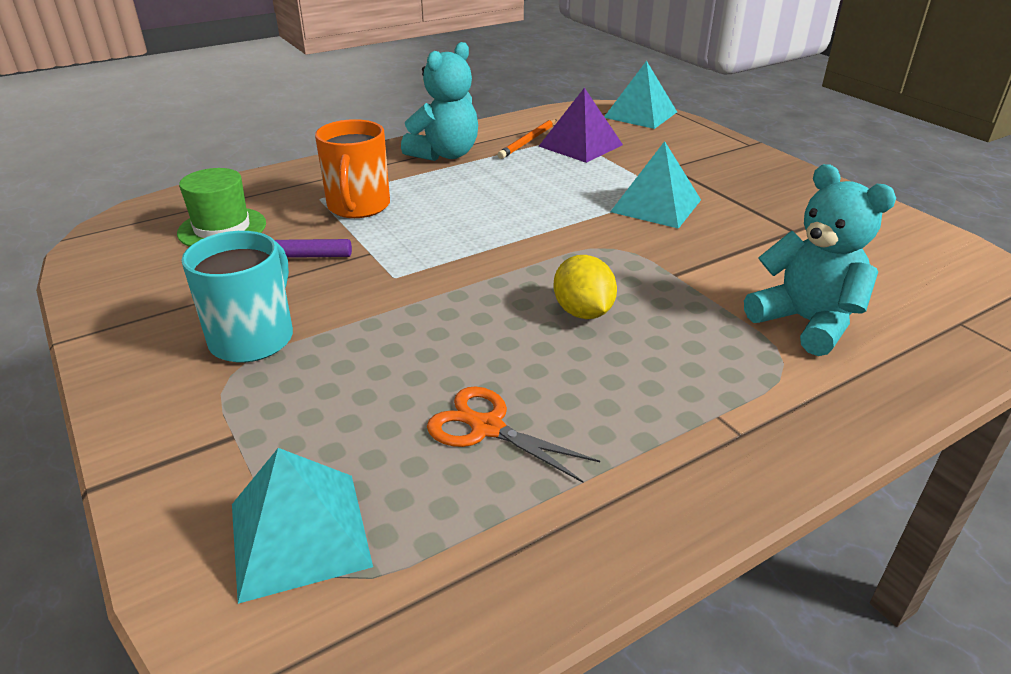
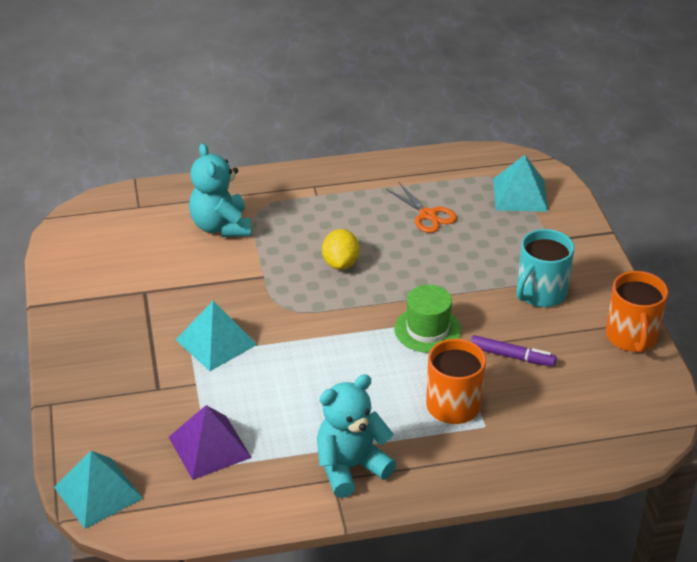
camera: 160 degrees left, 5 degrees up
(113, 309) = (631, 337): none -> orange mug
(222, 228) = (567, 404): green hat -> green hat (427, 329)
(528, 141) = (255, 470): orange pencil -> none

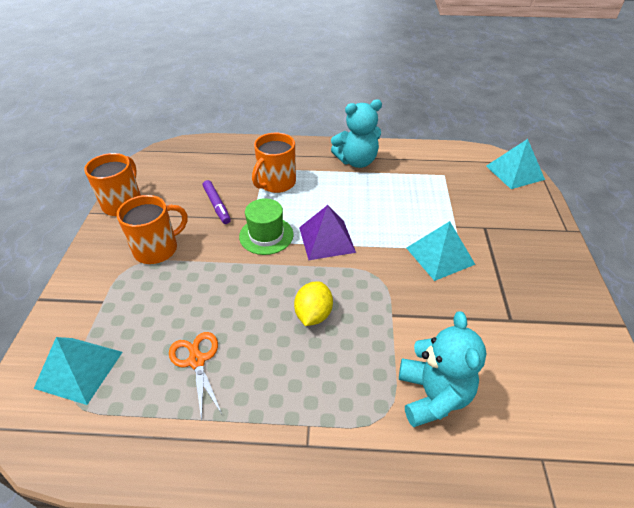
camera: 165 degrees left, 5 degrees up
(209, 447) = (445, 185): purple pyramid -> purple pyramid (327, 239)
(512, 356) = (217, 205): purple marker -> purple marker turned 150 degrees counterclockwise
(540, 293) = (157, 249): turquoise mug -> orange mug

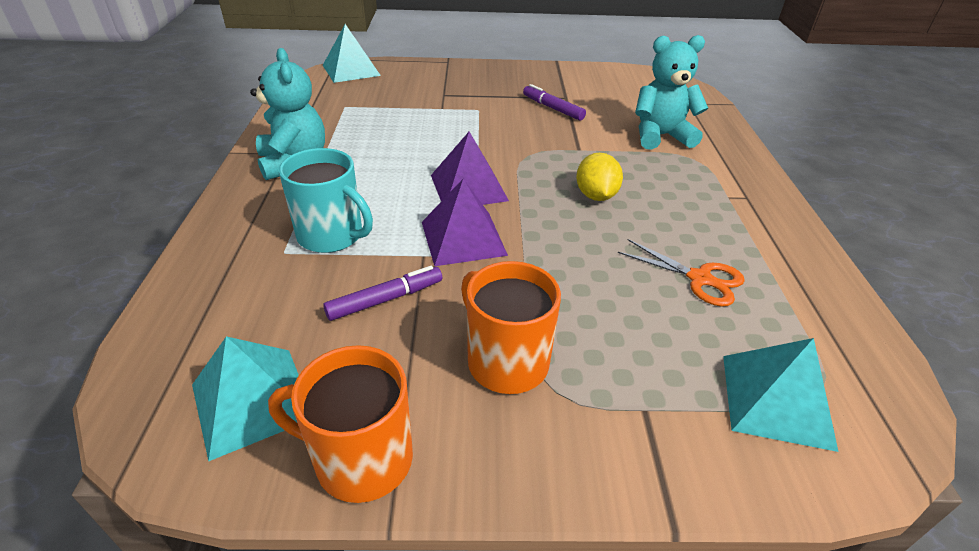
camera: 95 degrees left, 5 degrees down
(197, 361) = (699, 278): orange scissors -> orange scissors turned 120 degrees counterclockwise
(266, 235) = (463, 238): green hat -> purple pyramid
(276, 183) = (332, 235): orange mug -> turquoise mug
(313, 314) = (595, 196): yellow lemon -> yellow lemon turned 75 degrees clockwise
(440, 256) = (490, 120): turquoise pyramid -> turquoise pyramid (252, 401)
(478, 305) = (552, 108): none -> purple marker

